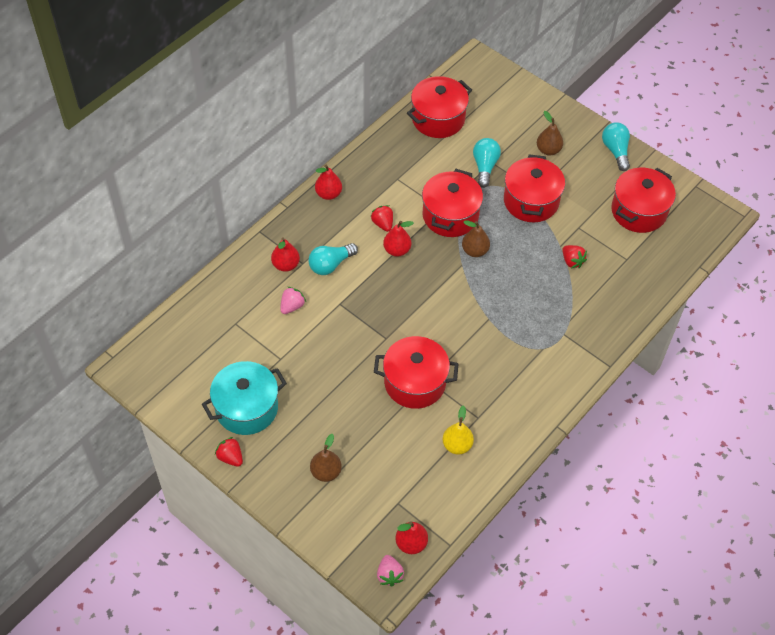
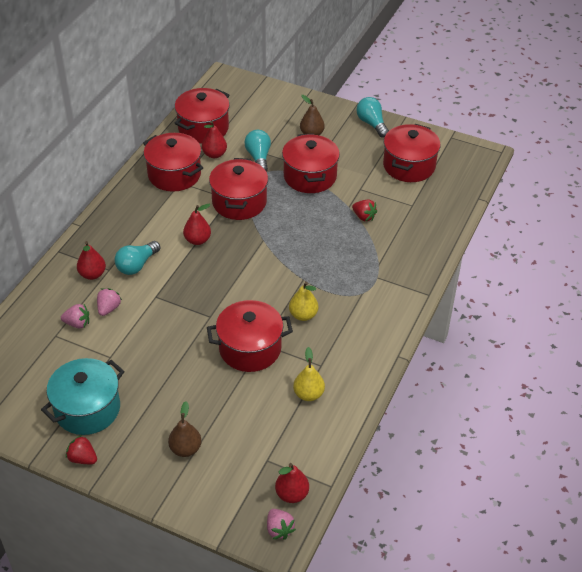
camera: 15 degrees left, 10 degrees down
(259, 315) = (77, 323): none -> pink strawberry
(328, 194) = (117, 207): red pear -> red pear (214, 154)
(383, 224) = (177, 221): red strawberry -> none
(394, 168) = (174, 174): none -> red pot
(474, 251) = (271, 226): brown pear -> none
(477, 359) = (303, 315): none -> yellow pear

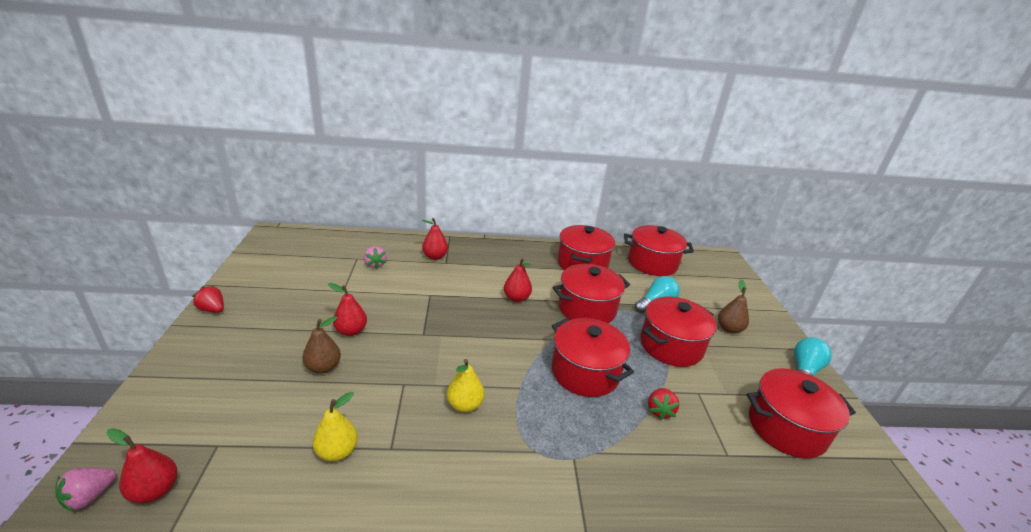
camera: 60 degrees right, 15 degrees down
(83, 458) = (212, 309): red strawberry -> red strawberry turned 60 degrees counterclockwise
(87, 409) = (275, 296): turquoise pot -> none
(109, 308) = (400, 274): pink strawberry -> none
(137, 265) = (460, 274): turquoise light bulb -> none
(185, 449) = (230, 371): brown pear -> brown pear (323, 367)
(214, 154) = (629, 278): red pear -> red pear (351, 331)
(250, 348) = (391, 376): red pot -> red pot (585, 372)

